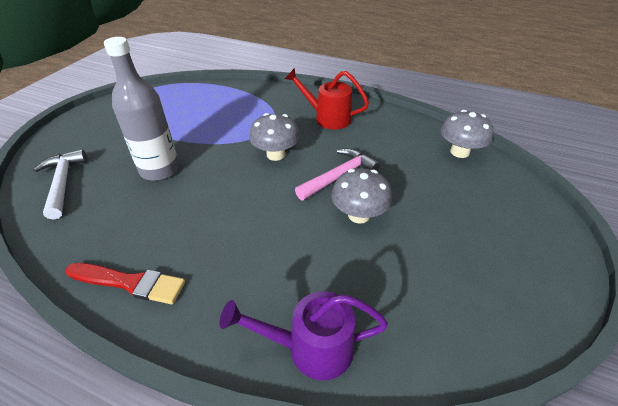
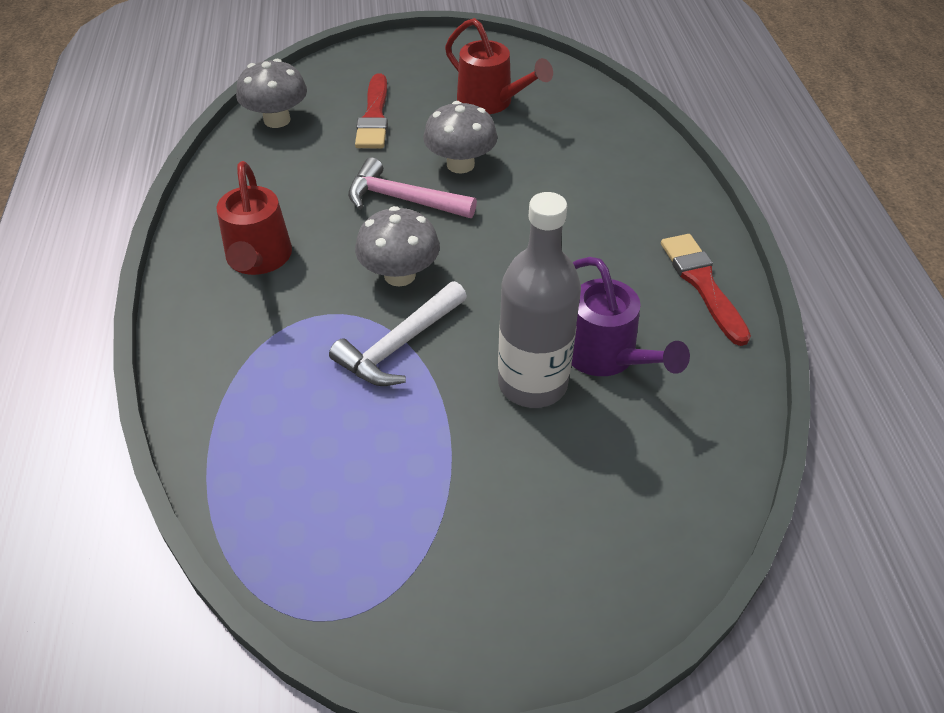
camera: 120 degrees left, 5 degrees up
(63, 183) = (658, 485): white hammer -> white hammer (400, 345)
(310, 348) = (636, 145): purple watering can -> purple watering can (606, 357)
(437, 269) = (491, 102): none -> red watering can
(444, 194) = (374, 116): none -> red brush

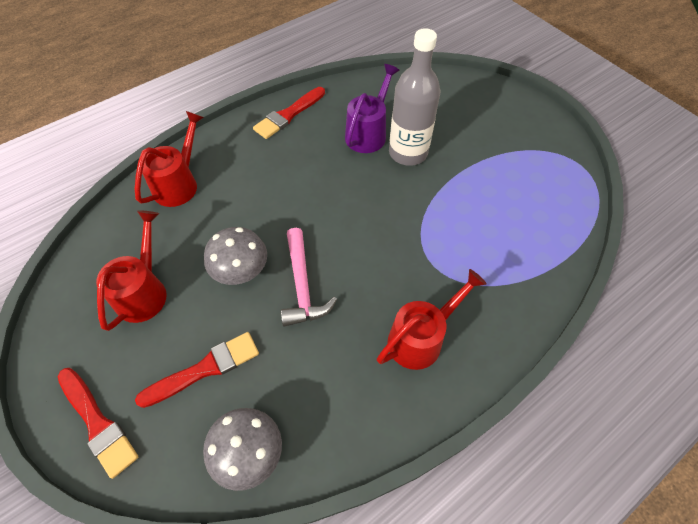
camera: 120 degrees left, 10 degrees up
(382, 58) = (98, 423): none -> red brush
(399, 275) = (375, 247): grey mushroom -> none
(400, 345) = (428, 217): white hammer -> none
(627, 154) = (179, 183): none -> red watering can

